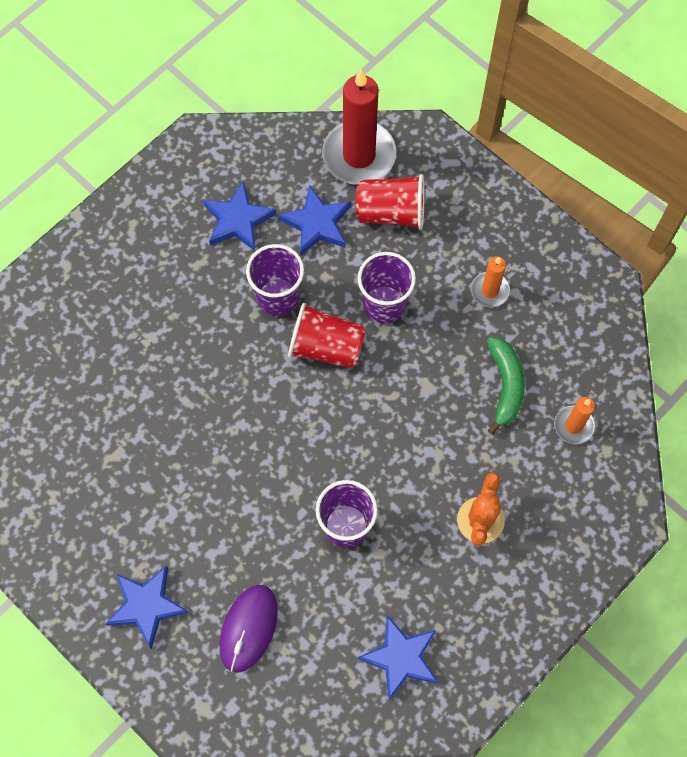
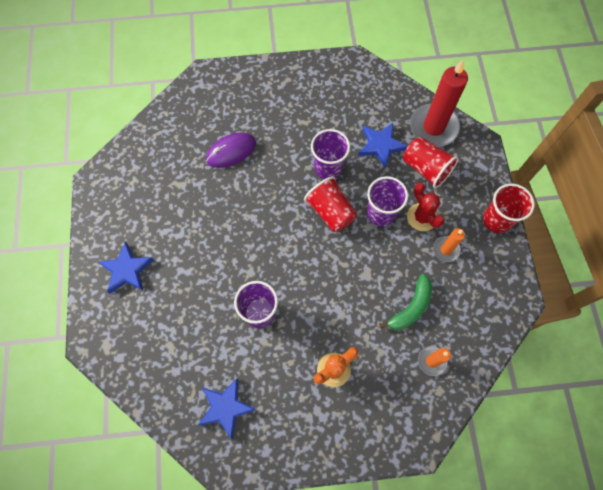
camera: 40 degrees right, 0 degrees up
(238, 220) = (341, 115): blue star -> none
(248, 628) = (164, 324): purple mouse -> purple mouse (231, 151)
(433, 274) = (422, 217): none -> red cactus
(516, 214) = (497, 220): none -> red cup

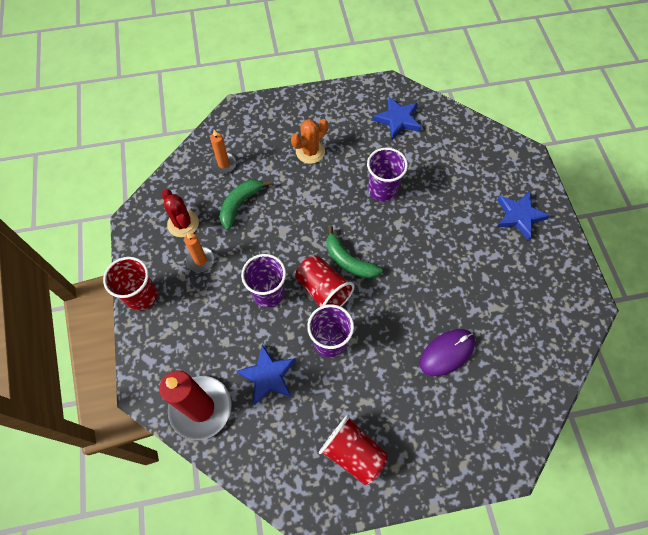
camera: 175 degrees right, 5 degrees down
(304, 237) = (349, 261): none -> green banana
(422, 217) = (223, 292): red cactus -> red cactus (183, 223)
(425, 168) = (215, 350): red cup -> red cup (353, 453)

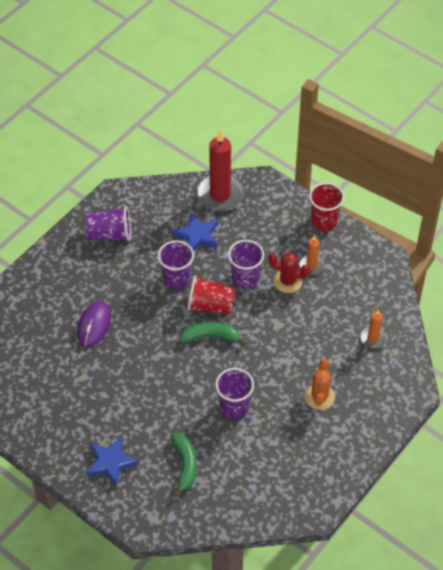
camera: 140 degrees right, 10 degrees down
(183, 223) = (351, 279): red cactus -> red cactus (287, 281)
(240, 204) = (327, 319): green banana -> green banana (185, 465)
(353, 453) = (110, 234): red cup -> purple cup
(397, 120) = (277, 479): blue star -> none

